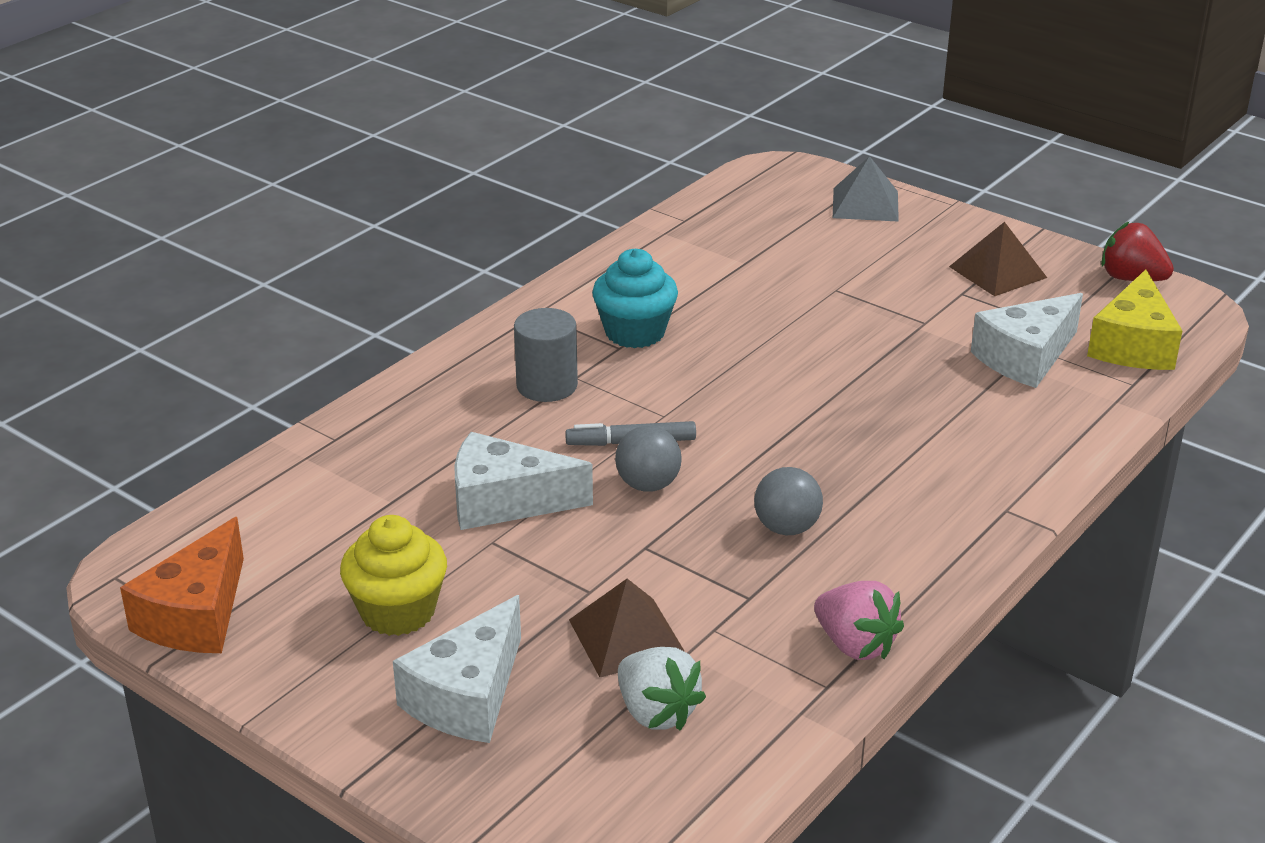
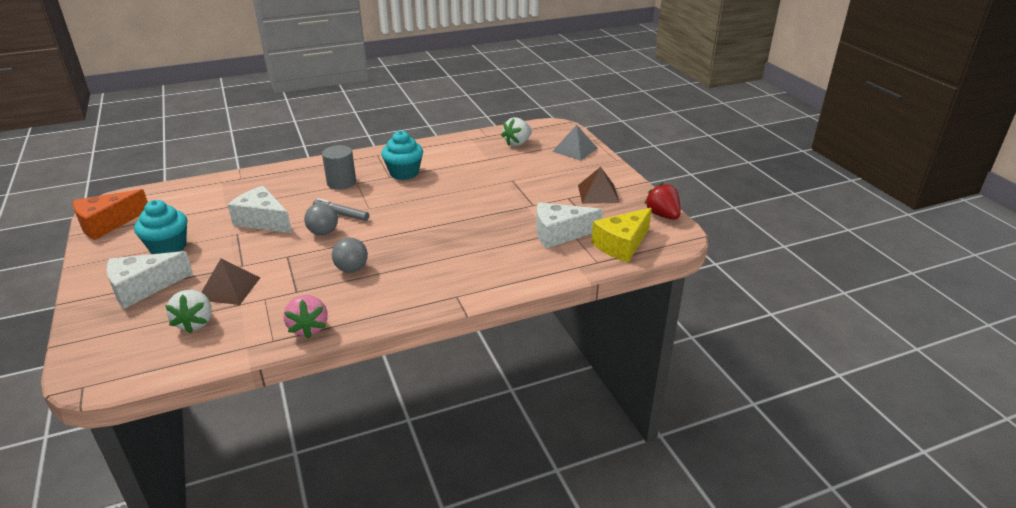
camera: 30 degrees right, 0 degrees up
(398, 611) = (168, 247): yellow cupcake -> turquoise cupcake
(756, 219) = (517, 143): none -> white strawberry

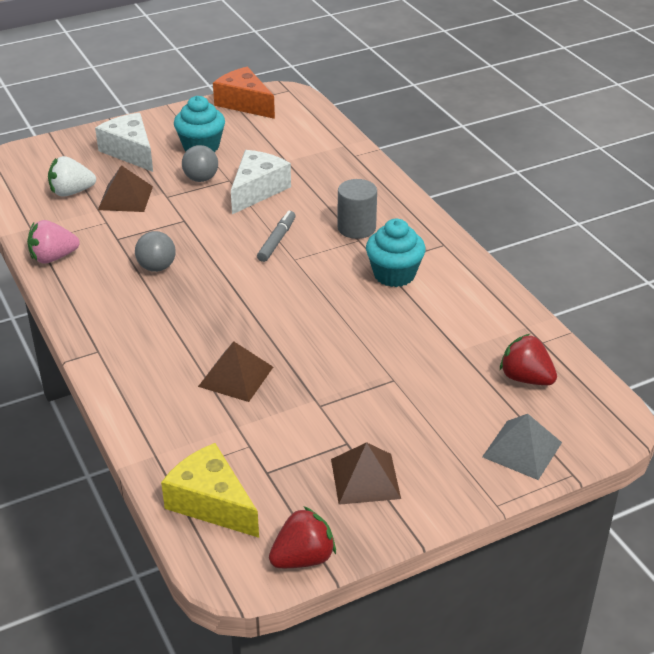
camera: 85 degrees right, 5 degrees up
(323, 232) = (233, 235): grey ball -> grey ball (201, 179)
(499, 234) = (236, 376): none -> brown pyramid
(517, 143) = (526, 378): white strawberry -> red strawberry
(559, 234) = (239, 435): white cheese -> none

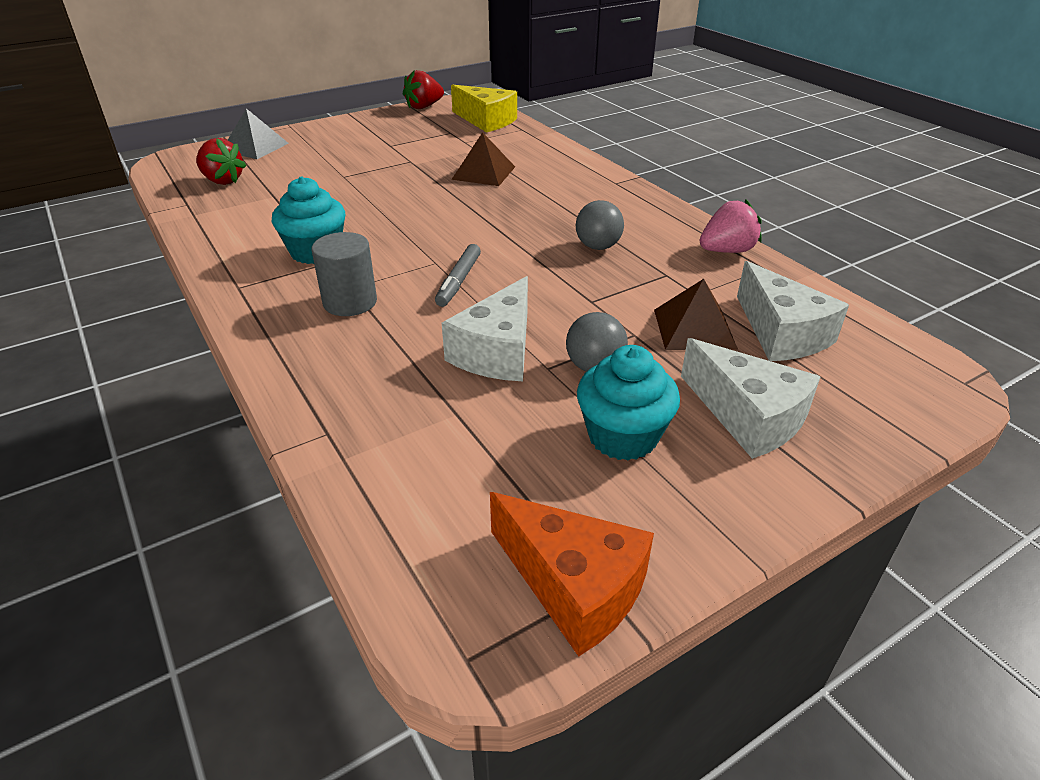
camera: 175 degrees right, 0 degrees up
(71, 192) = (781, 333): white strawberry -> white cheese
(365, 478) = (379, 132): brown pyramid -> none

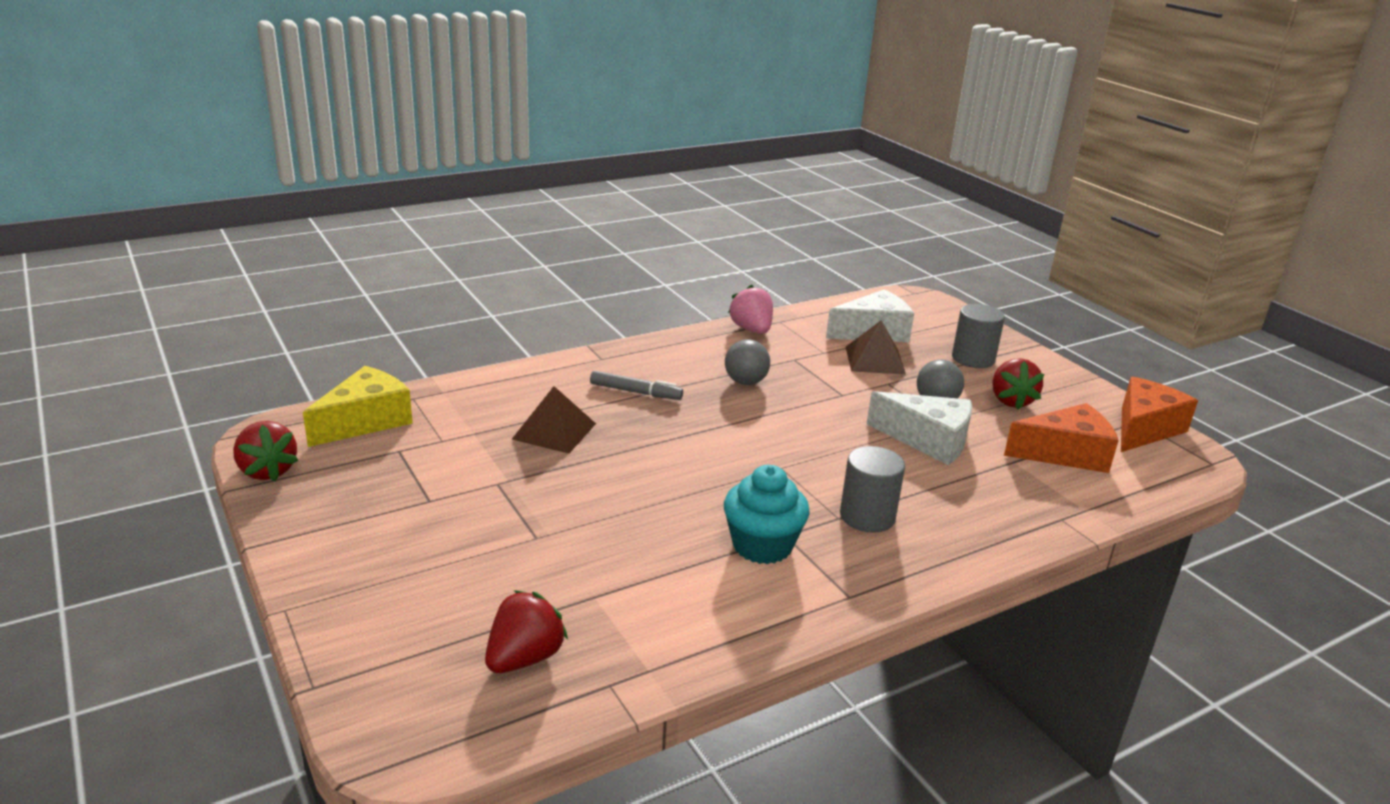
camera: 90 degrees left, 10 degrees down
(255, 147) = (377, 640): grey pyramid -> none
(459, 281) = (818, 455): grey marker -> grey marker (635, 392)
(479, 466) = (1065, 454): none -> orange cheese
(622, 436) = (1011, 401): turquoise cupcake -> red strawberry
(748, 416) = (973, 359): white cheese -> grey cylinder

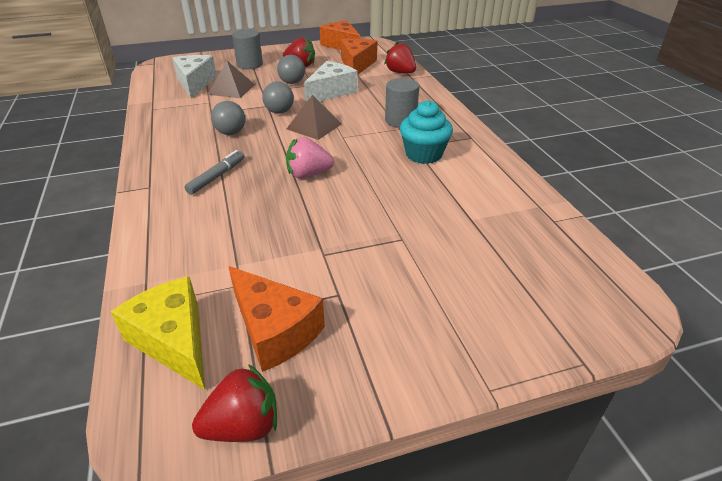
camera: 75 degrees left, 10 degrees up
(376, 469) = (275, 330): none -> orange cheese
(524, 658) = (535, 252): red strawberry -> red strawberry (400, 72)
(554, 431) = (256, 220): brown pyramid -> brown pyramid (314, 126)
(751, 330) = (156, 120): pink strawberry -> pink strawberry (308, 174)
(828, 407) = (279, 112): none -> grey ball

